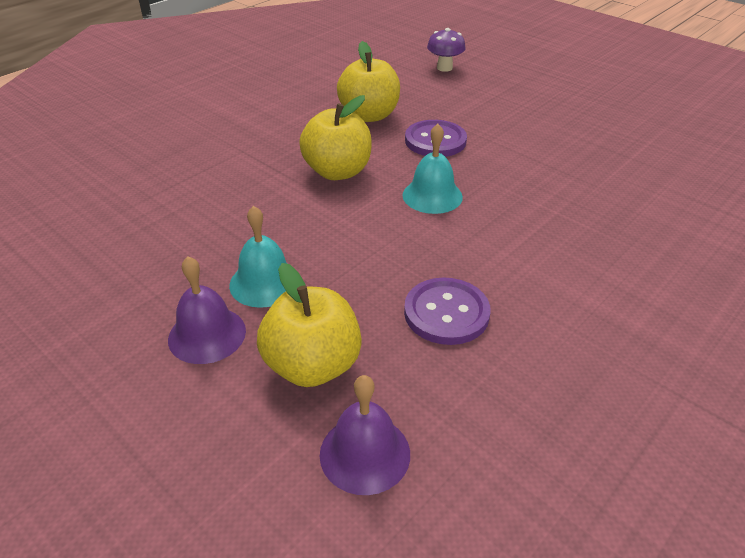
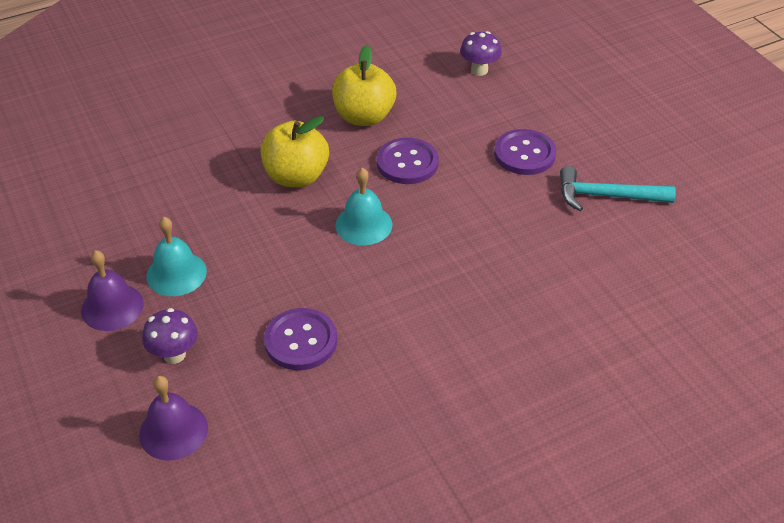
camera: 20 degrees right, 5 degrees up
(312, 365) = (174, 354): yellow apple -> purple mushroom
(531, 115) = (524, 154): none -> purple button
(625, 131) = (607, 196): none -> turquoise hammer

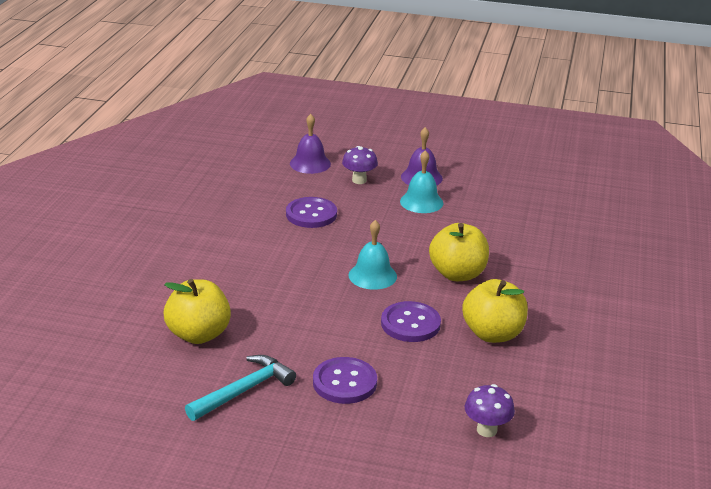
camera: 130 degrees right, 15 degrees down
(588, 270) = (198, 334): none -> yellow apple

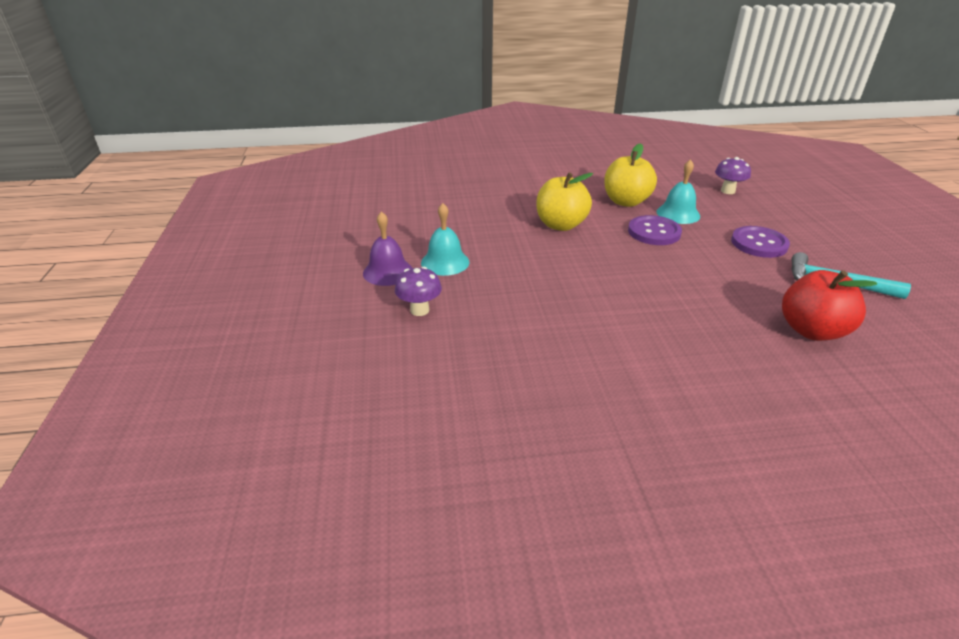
camera: 110 degrees left, 5 degrees up
(198, 334) = (811, 330): yellow apple -> red apple
(310, 163) = (394, 360): purple bell -> none
(311, 214) = (526, 324): purple button -> none
(372, 275) = (606, 261): turquoise bell -> turquoise bell (678, 214)

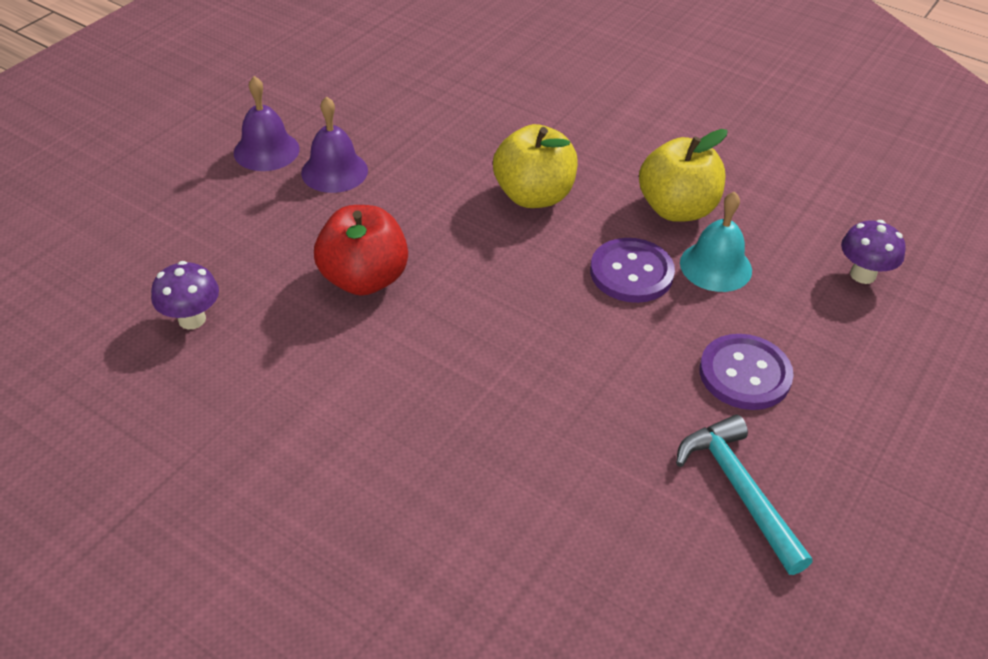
camera: 40 degrees right, 10 degrees up
(419, 310) = (229, 213): purple mushroom -> purple mushroom (192, 319)
(445, 262) = (334, 171): turquoise bell -> purple bell
(811, 330) = (579, 515): red apple -> red apple (364, 279)

